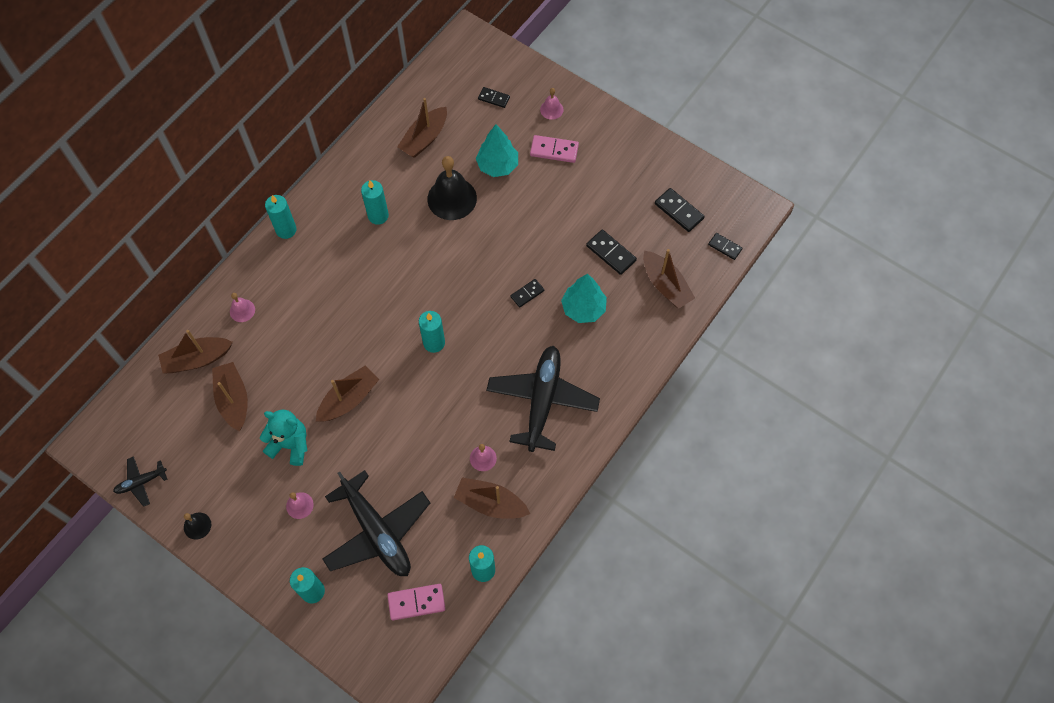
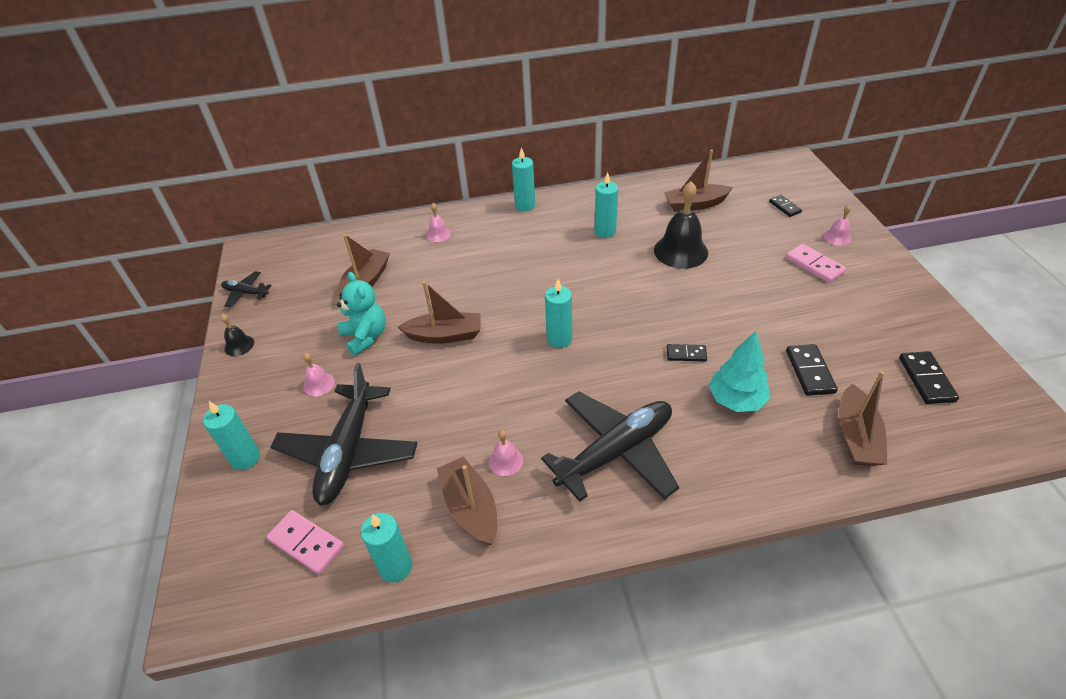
camera: 45 degrees right, 20 degrees down
(197, 359) = (374, 244): brown boat -> none
(497, 165) = (746, 250): turquoise tree -> none
(724, 247) = (968, 444): black domino -> none

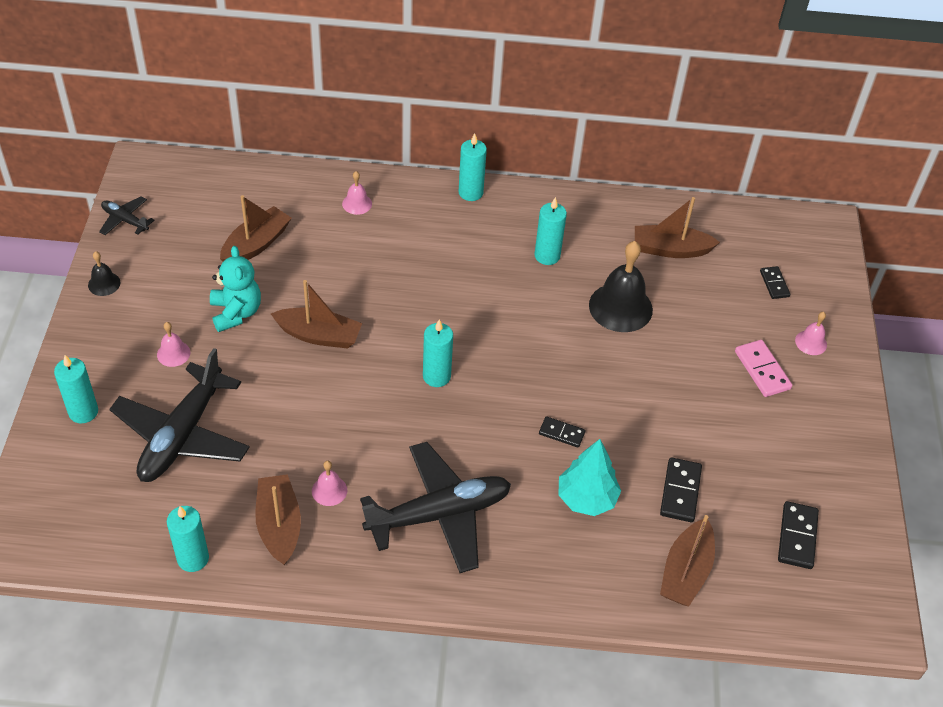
camera: 10 degrees right, 5 degrees up
(306, 543) = (119, 512): pink domino -> none

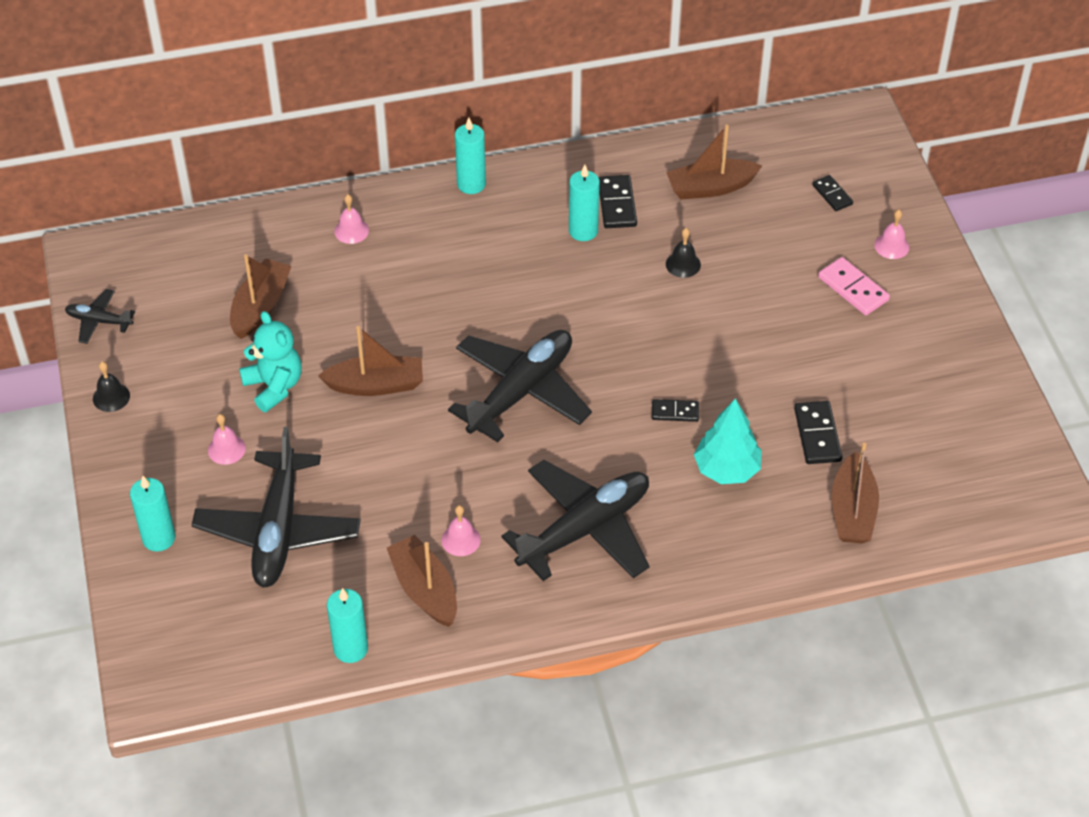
camera: 15 degrees left, 0 degrees up
(436, 376) = (521, 391): turquoise candle -> black plane
(620, 307) = (683, 264): black bell -> black bell, size x0.49
(797, 537) = (948, 445): black domino -> black domino (617, 204)

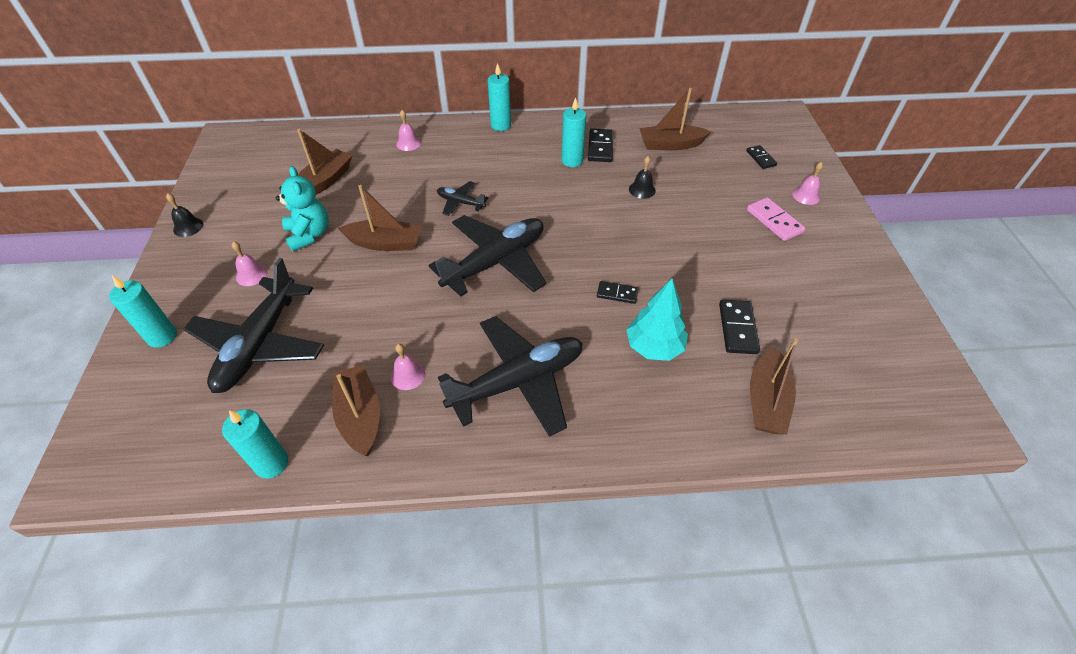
camera: 10 degrees right, 0 degrees up
(99, 321) = (209, 177): black plane -> black plane (460, 203)

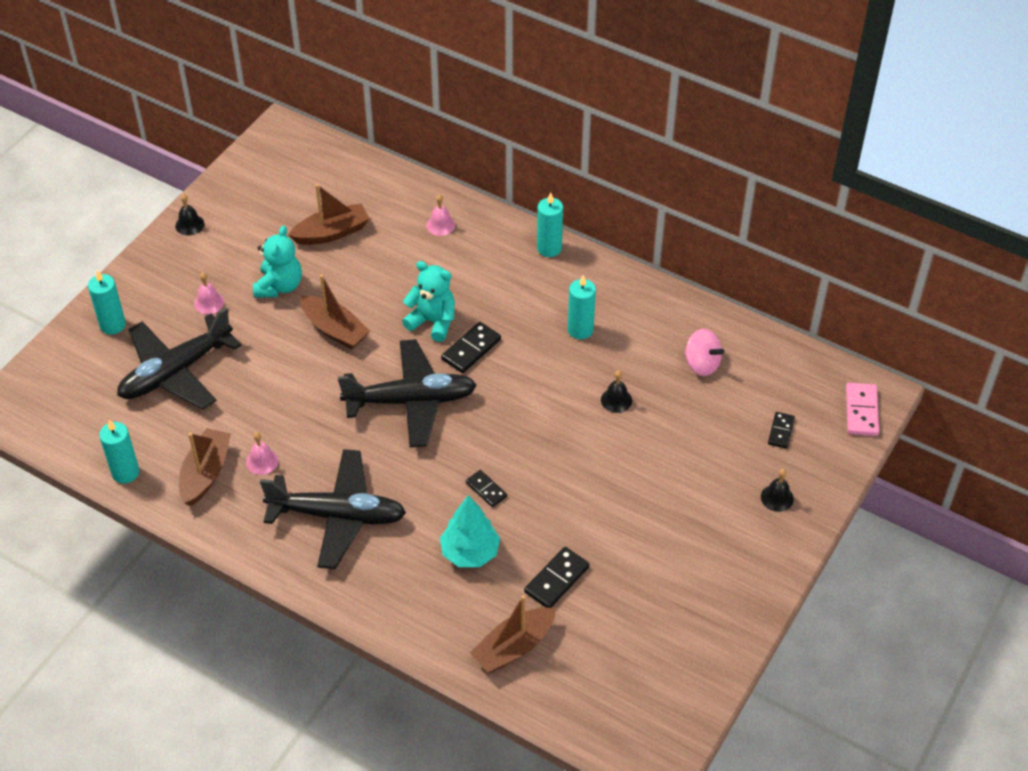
camera: 35 degrees right, 0 degrees up
(460, 203) = (432, 322): black plane -> turquoise teddy bear
(600, 147) = (624, 329): black domino -> black domino (471, 349)
(670, 145) = (702, 364): brown boat -> pink spinning top
(774, 221) = (710, 505): pink domino -> pink domino (861, 411)
(806, 195) = (777, 498): pink bell -> black bell

